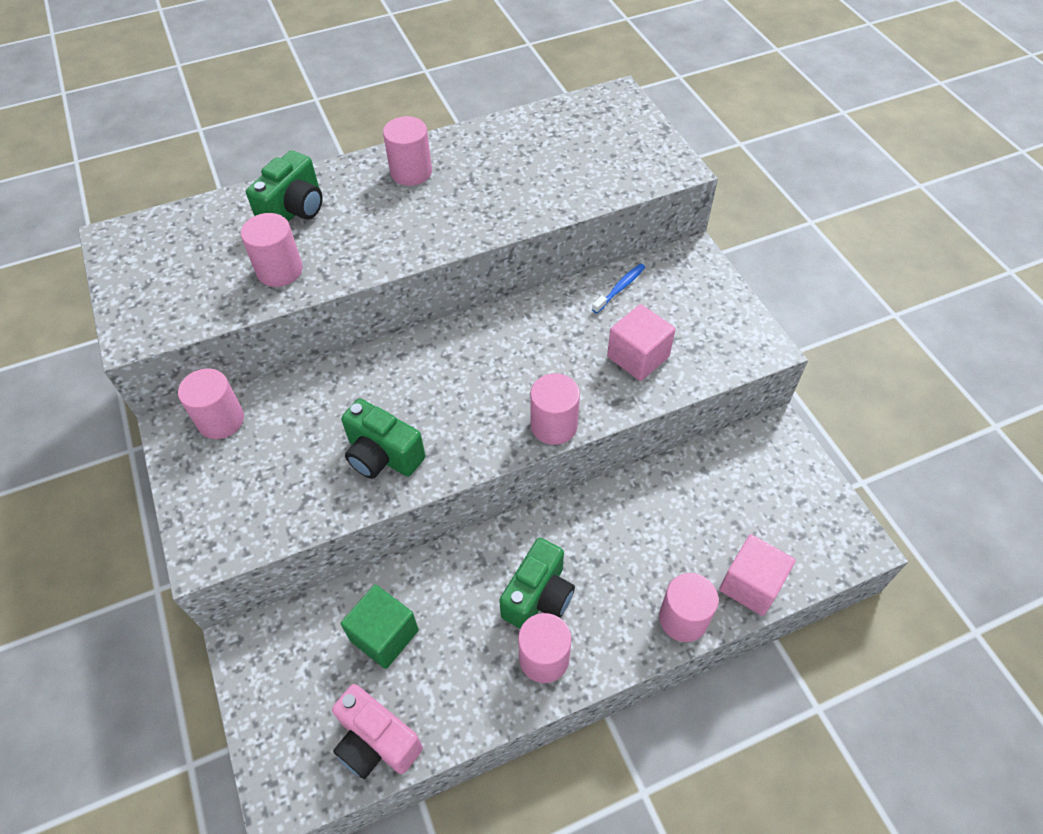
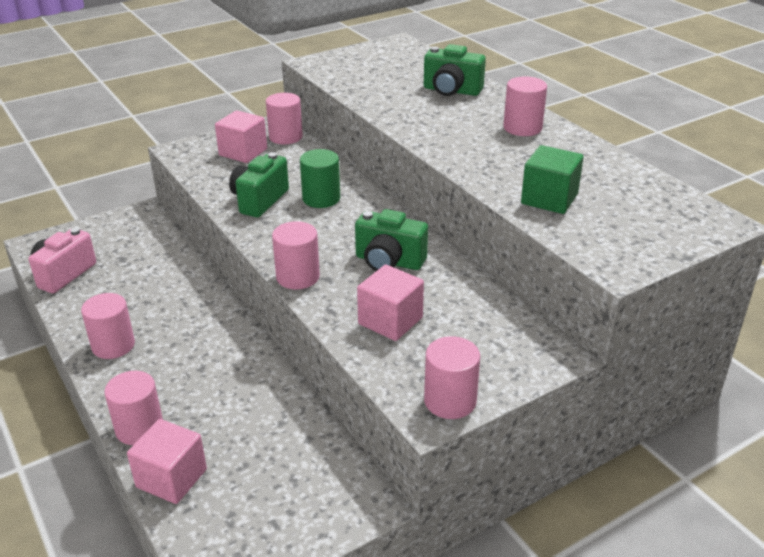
camera: 80 degrees right, 20 degrees down
(245, 471) = (243, 152): none -> pink cube
(279, 270) = (385, 95): pink cylinder -> pink cylinder (450, 401)
(384, 635) = (143, 266): green cube -> green cube (549, 199)
(397, 393) = (321, 198): none -> green cylinder
(538, 597) = (169, 337): green camera -> green camera (389, 261)
(620, 288) = (482, 303): blue toothbrush -> none

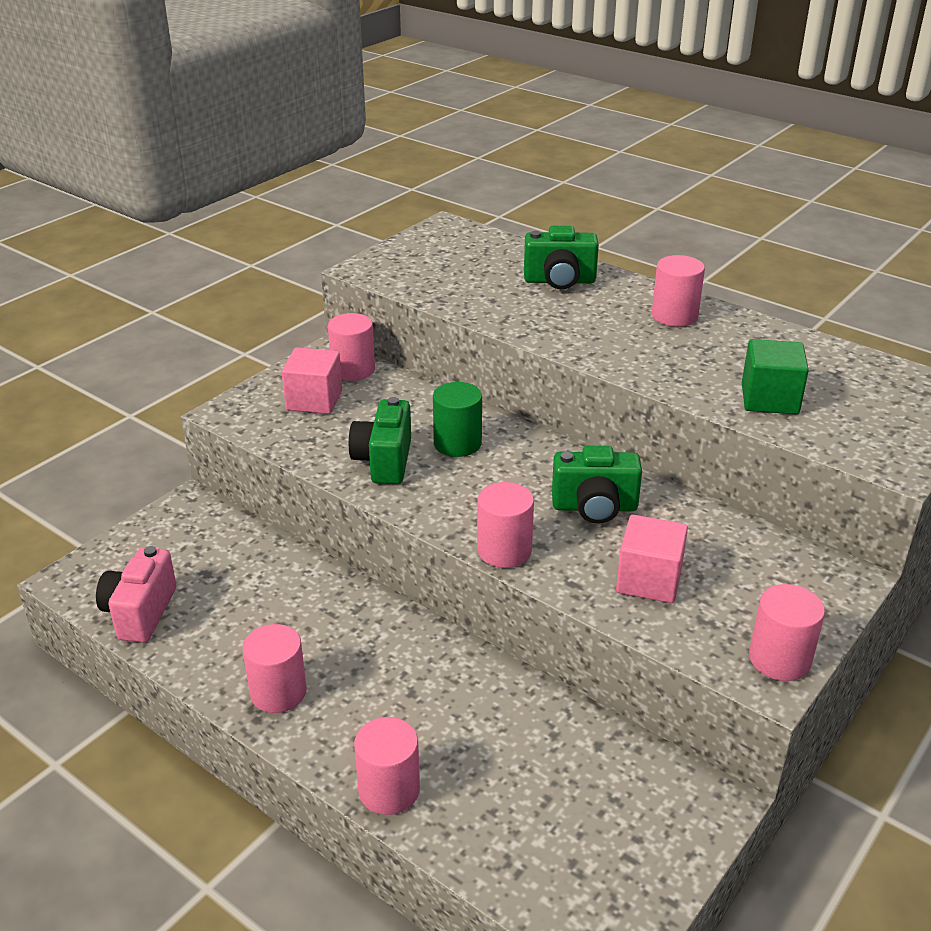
camera: 20 degrees left, 0 degrees up
(171, 478) = (473, 840): pink cube -> none

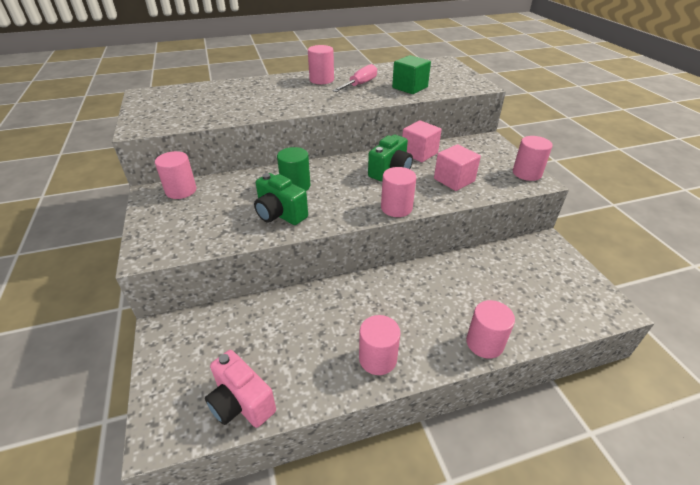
camera: 55 degrees left, 5 degrees up
(314, 400) = (188, 215): pink cube -> pink cube (419, 153)
(559, 281) = (250, 89): green camera -> none
(709, 352) = (360, 84): none -> pink screwdriver

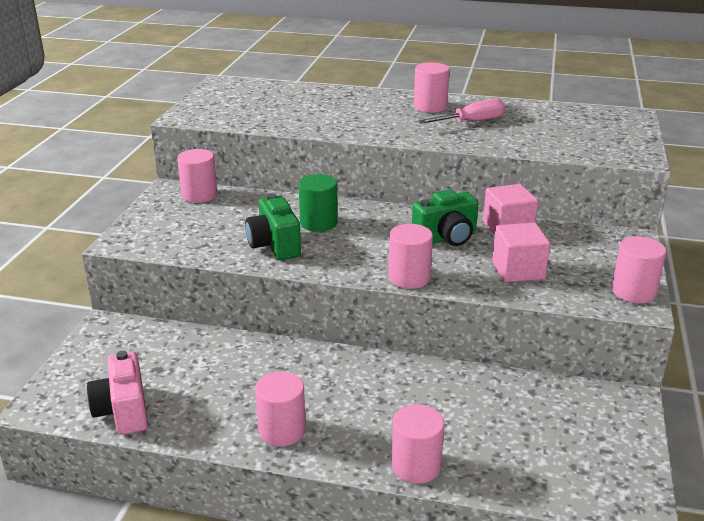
camera: 30 degrees right, 10 degrees down
(410, 87) = (533, 139): green cube -> none

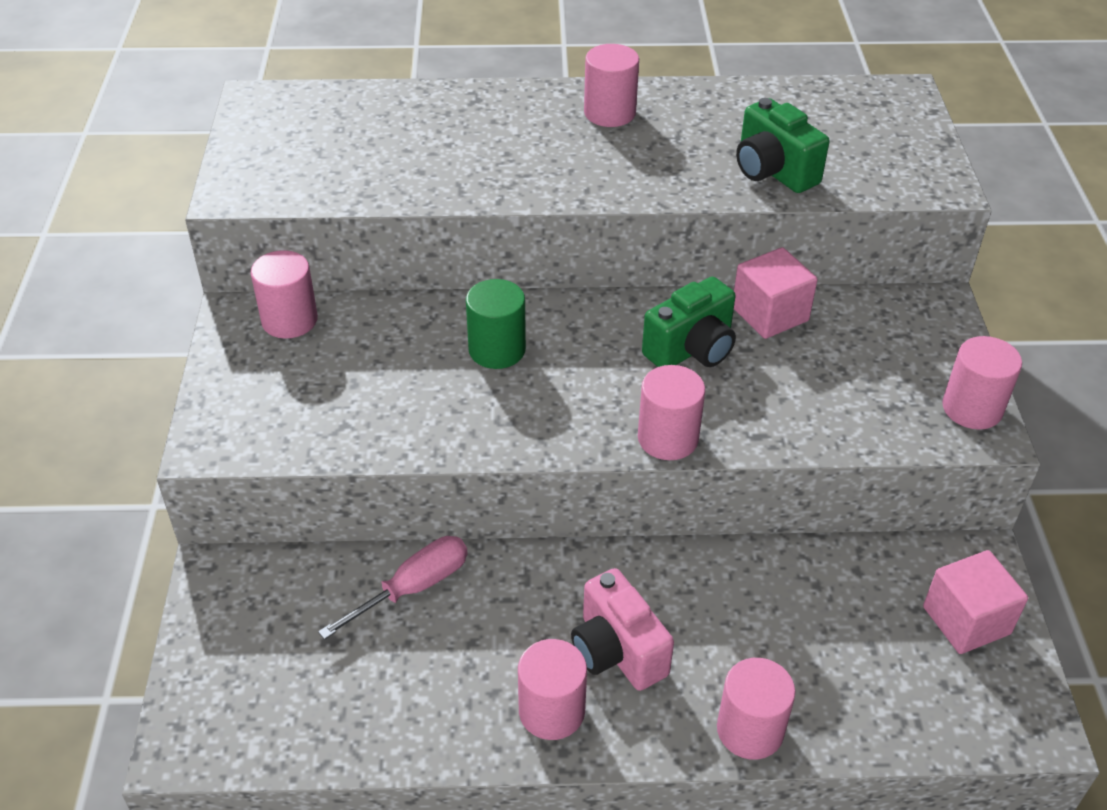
camera: 15 degrees left, 15 degrees up
(123, 411) = (313, 728): pink camera -> pink camera (617, 651)
(274, 245) = (450, 409): green camera -> green camera (773, 171)
(472, 122) = (684, 140): pink screwdriver -> pink screwdriver (414, 587)
(518, 270) = (810, 395): pink cube -> pink cube (966, 620)

